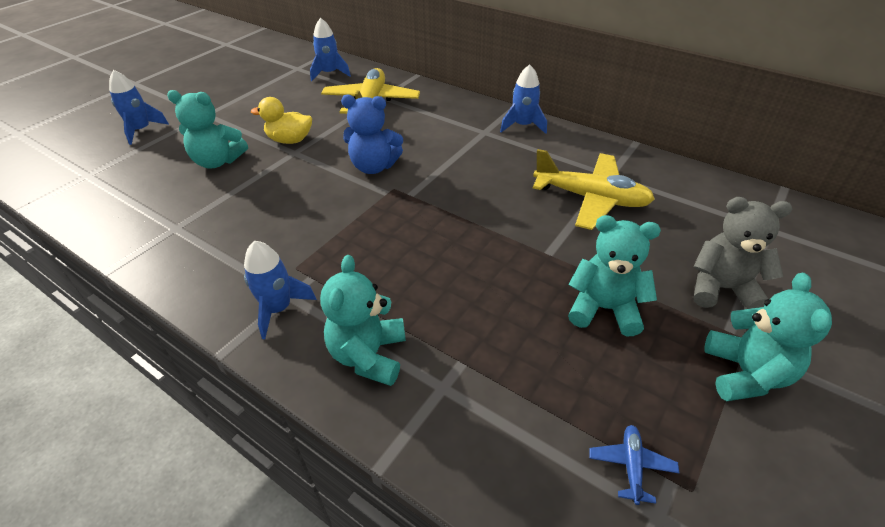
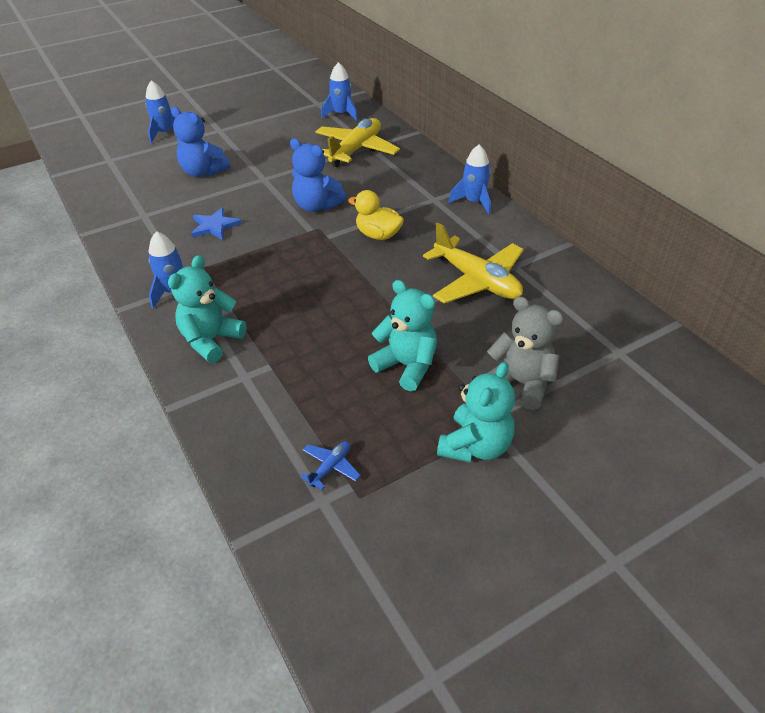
camera: 25 degrees right, 0 degrees up
(218, 161) = (203, 172): turquoise teddy bear -> blue teddy bear
(274, 217) = (214, 226): none -> blue star
(290, 140) = (267, 167): yellow duck -> yellow duck (378, 235)

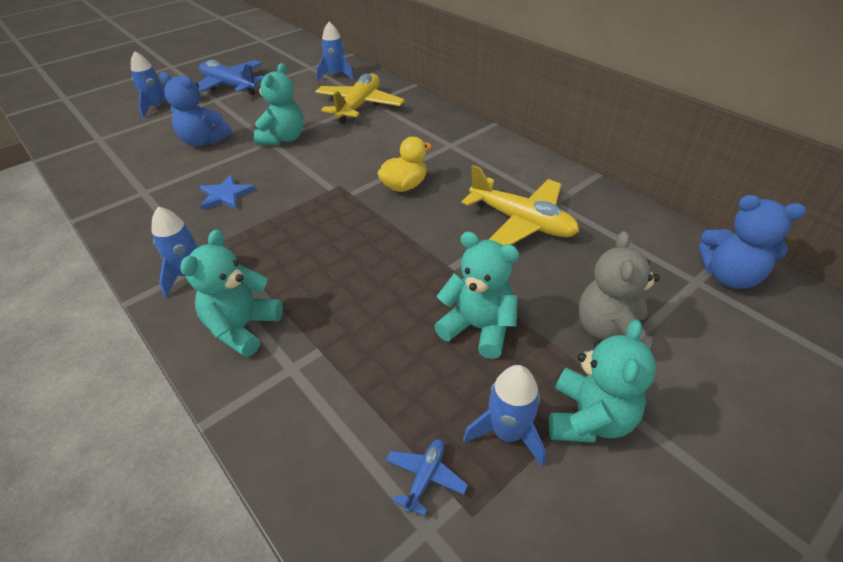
camera: 10 degrees left, 0 degrees up
(235, 117) = (229, 86): none -> blue plane
(276, 176) = (283, 138): none -> turquoise teddy bear
(316, 206) = (332, 163): blue teddy bear -> blue teddy bear (729, 276)
(378, 235) = (404, 186): yellow duck -> yellow duck turned 120 degrees clockwise
(474, 202) = (491, 144): blue rocket -> blue rocket (507, 432)
(521, 383) = (610, 331): grey teddy bear -> grey teddy bear turned 105 degrees counterclockwise

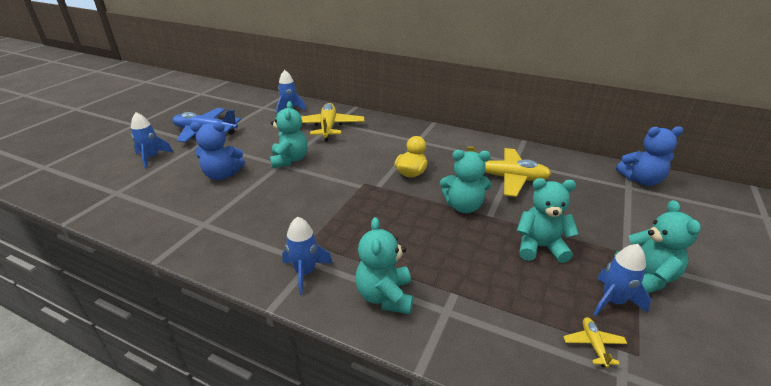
camera: 25 degrees left, 10 degrees down
(225, 195) = (280, 209): blue star -> none
(425, 477) = (593, 345): blue plane -> yellow plane
(429, 246) = (463, 206): none -> turquoise teddy bear
(610, 331) = (612, 226): grey teddy bear -> none

